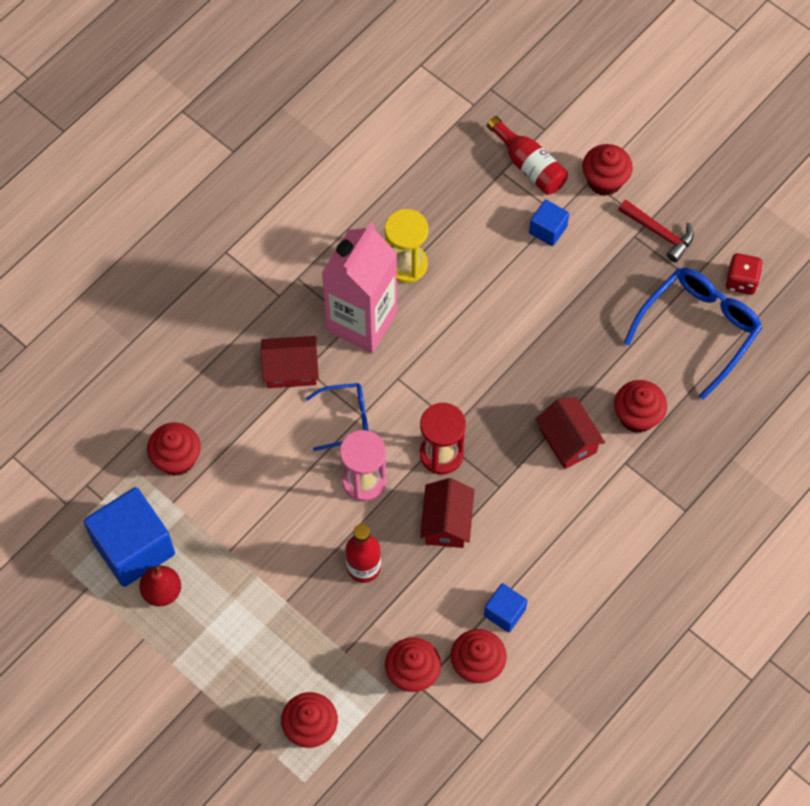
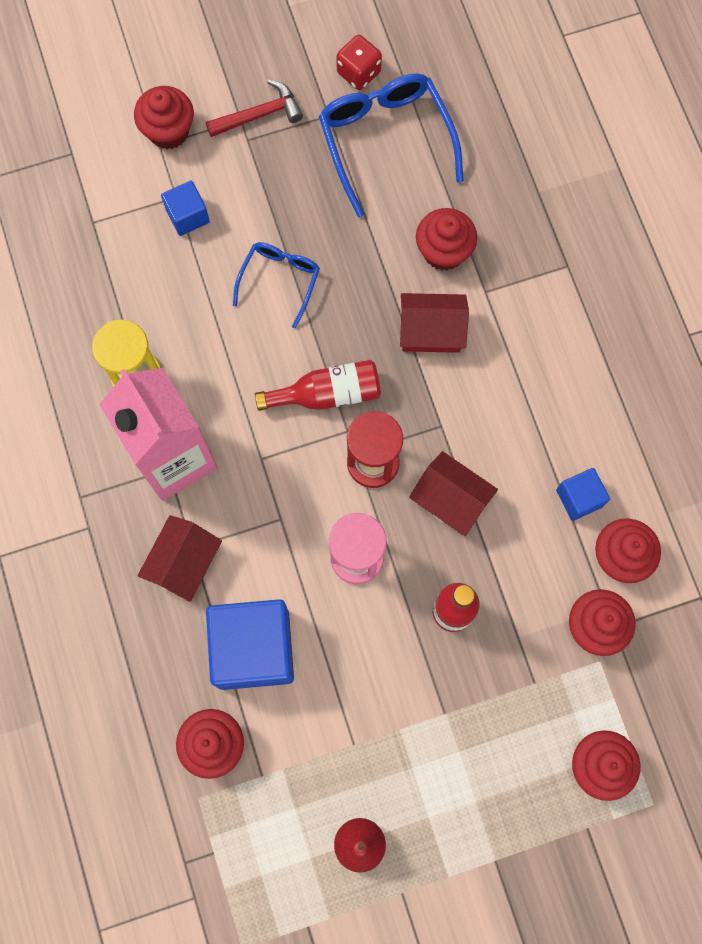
camera: 60 degrees left, 10 degrees up
(133, 547) = (290, 848): blue cube -> blue cube (254, 649)
(346, 419) = (276, 537): blue glasses -> blue glasses (279, 281)
(529, 165) = (103, 192): red bottle -> red bottle (327, 394)

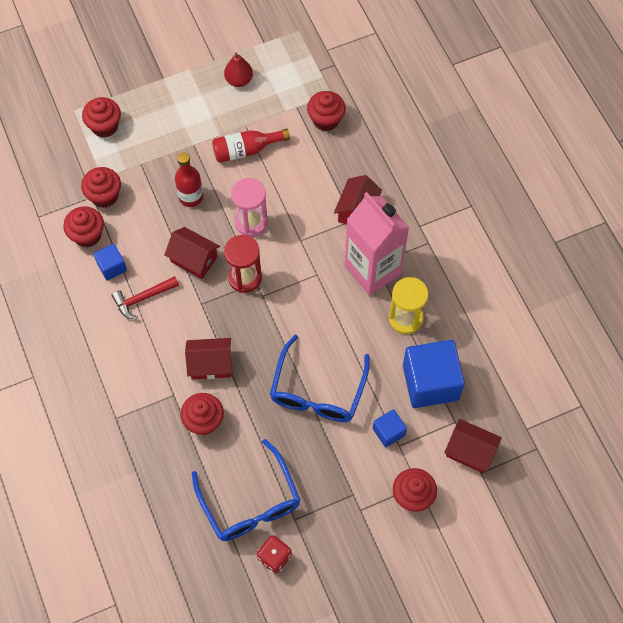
camera: 175 degrees right, 10 degrees down
(80, 181) = (470, 451): none -> red house
(254, 649) = (309, 168): blue cube -> blue cube (430, 382)
(260, 115) = (346, 515): red hammer -> red hammer (142, 298)
(279, 281) = (317, 390): blue glasses -> blue glasses, size x1.71
(327, 394) = (278, 318): red bottle -> red bottle (246, 150)

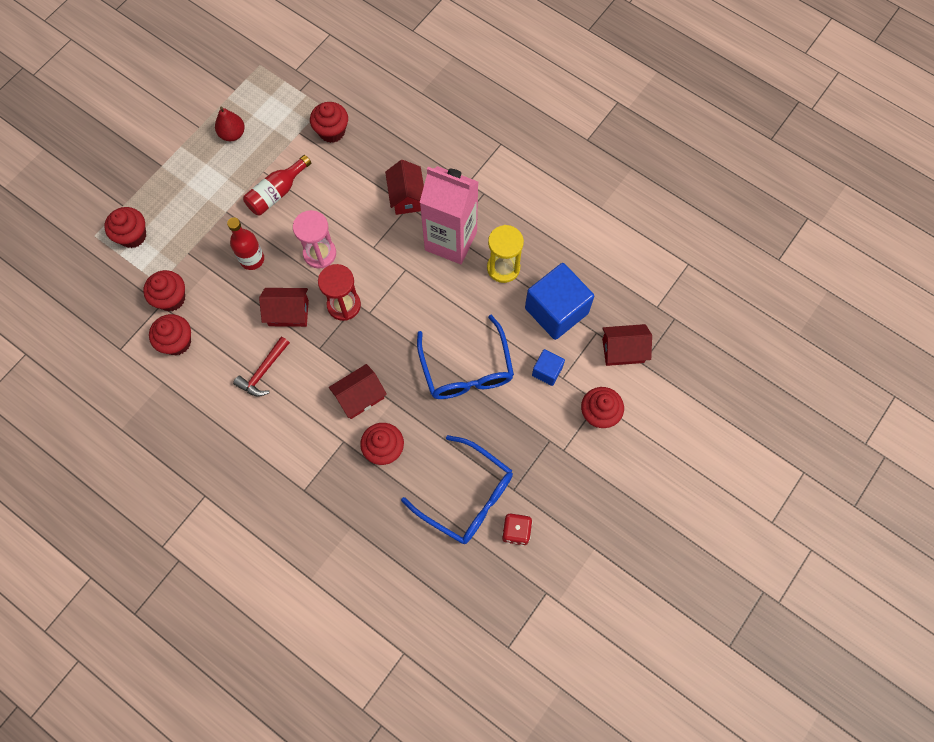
camera: 30 degrees left, 5 degrees up
(112, 267) = (217, 358): blue cube -> none

